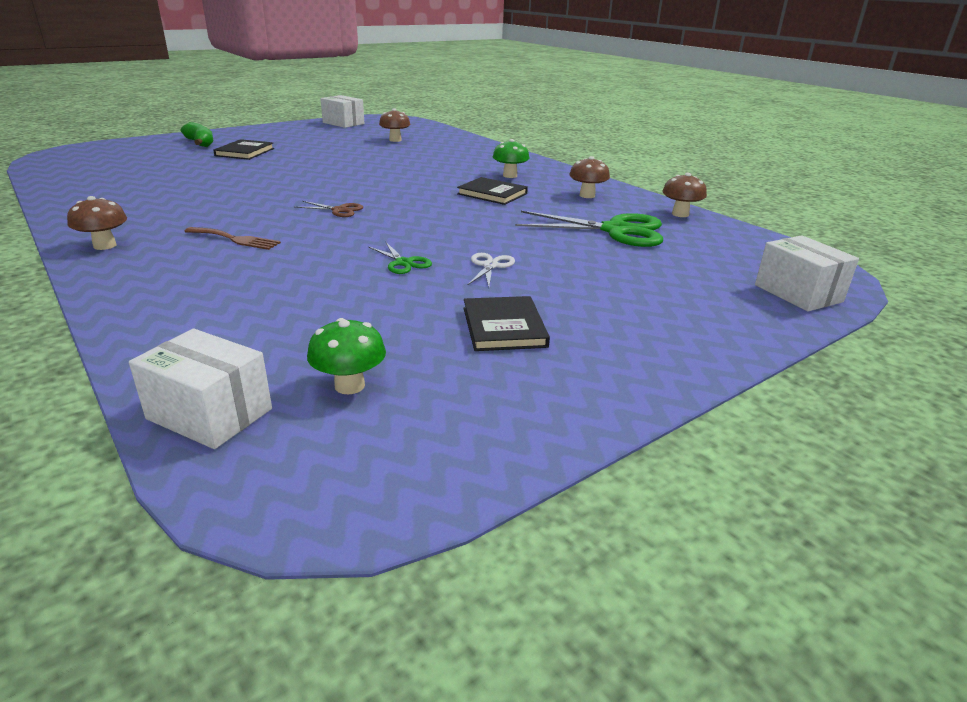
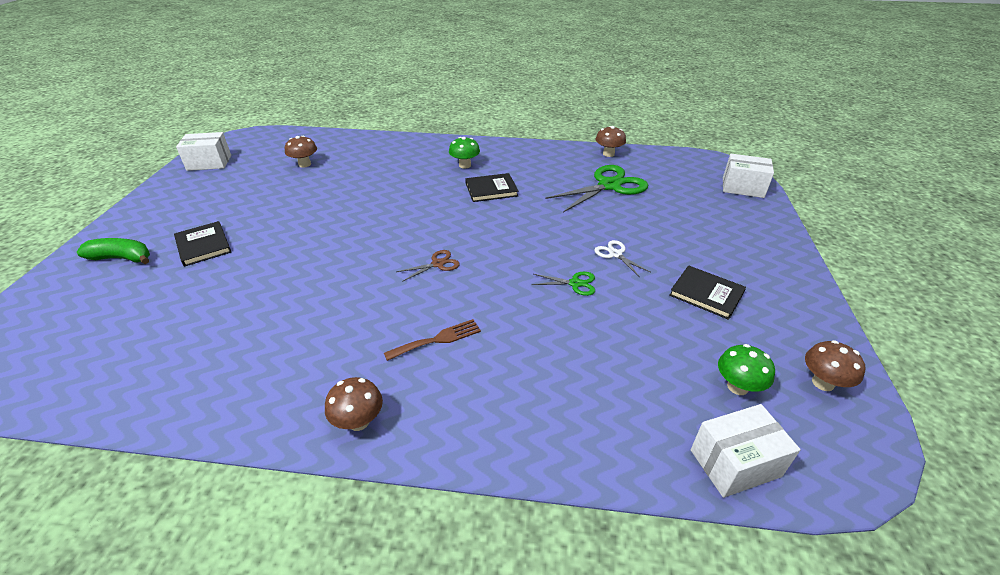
camera: 45 degrees left, 10 degrees up
(587, 195) = (541, 162): brown mushroom -> brown mushroom (823, 383)

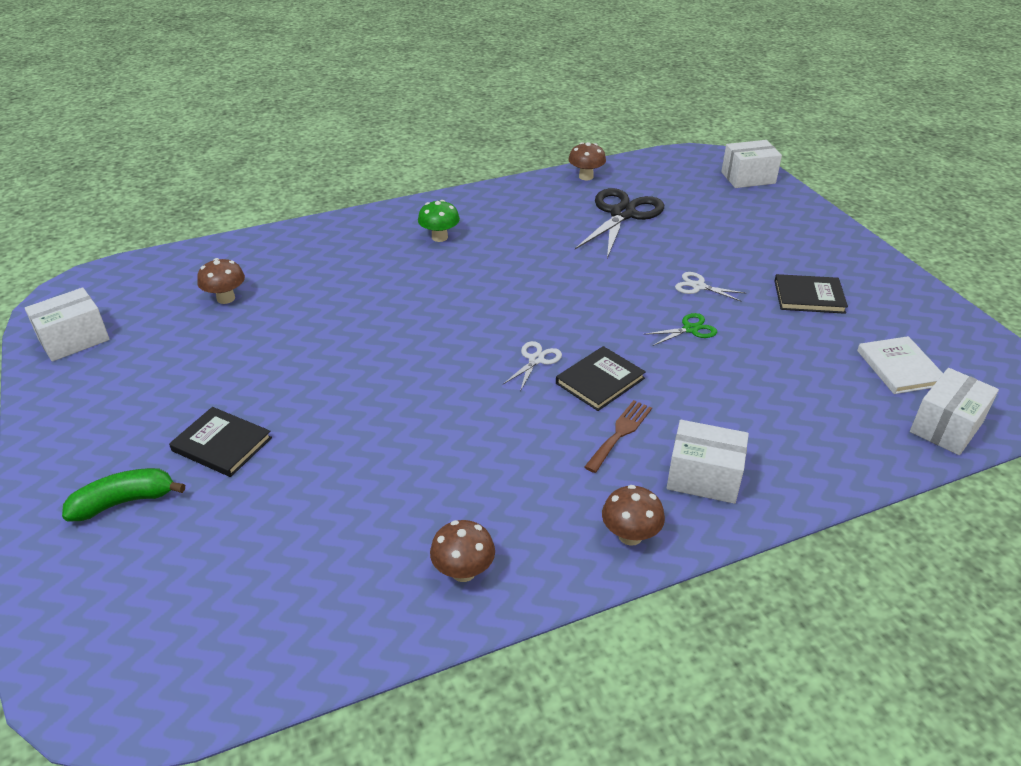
camera: 30 degrees left, 0 degrees up
(438, 264) = (536, 360): brown scissors -> white scissors
(462, 403) = (703, 477): none -> white box
(491, 189) = (502, 257): black book -> black book (600, 381)
(609, 186) = (622, 214): green scissors -> black scissors
(737, 387) = (899, 368): green mushroom -> white book
(823, 383) = (953, 339): brown mushroom -> brown mushroom (463, 571)

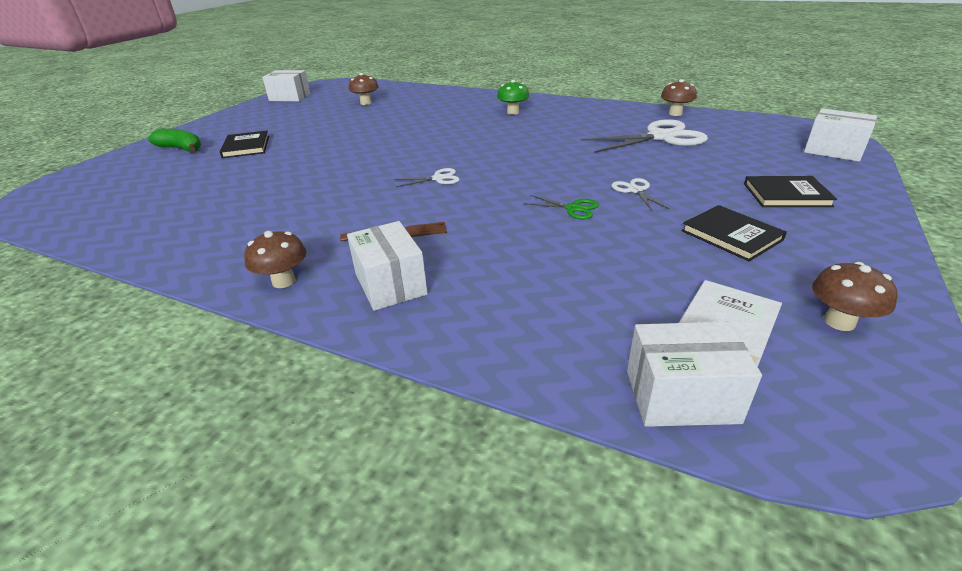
camera: 50 degrees right, 5 degrees down
(463, 571) = (192, 241): brown mushroom -> brown mushroom (839, 322)
(600, 381) = (449, 204): black book -> black book (786, 195)
(622, 214) = (661, 137): black scissors -> white scissors

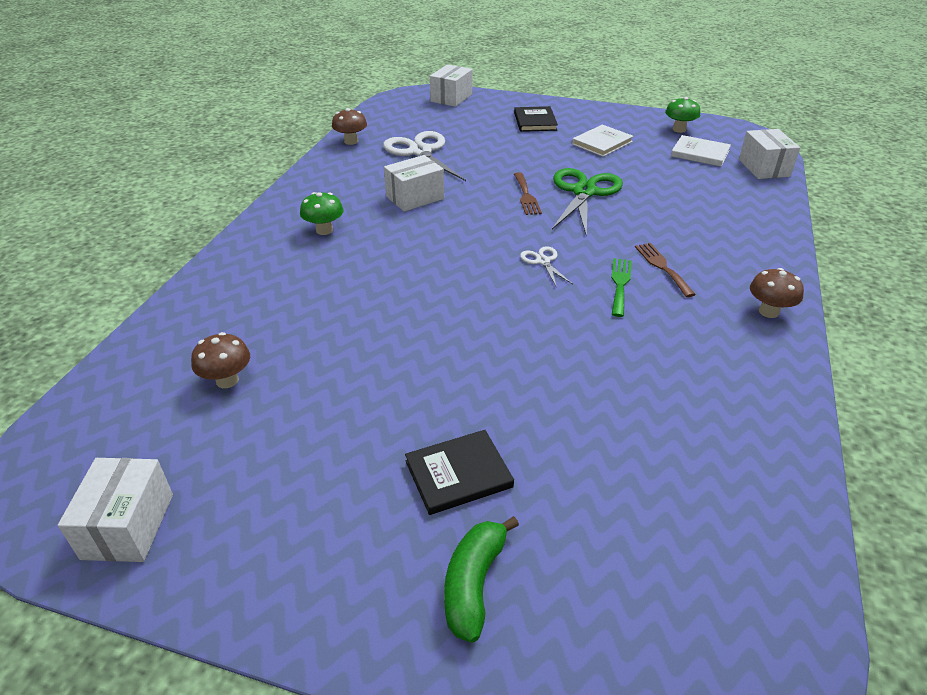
camera: 100 degrees left, 5 degrees up
(384, 208) = (620, 284): none -> green fork
(390, 284) = (736, 259): white box -> white box (415, 197)
(564, 178) = (526, 196): none -> brown fork
(573, 208) = (584, 192): green scissors -> green scissors, size x2.10
(635, 190) = (542, 168): white scissors -> none
(731, 235) = (602, 143): black book -> white book
(839, 322) = (679, 129): brown mushroom -> green mushroom

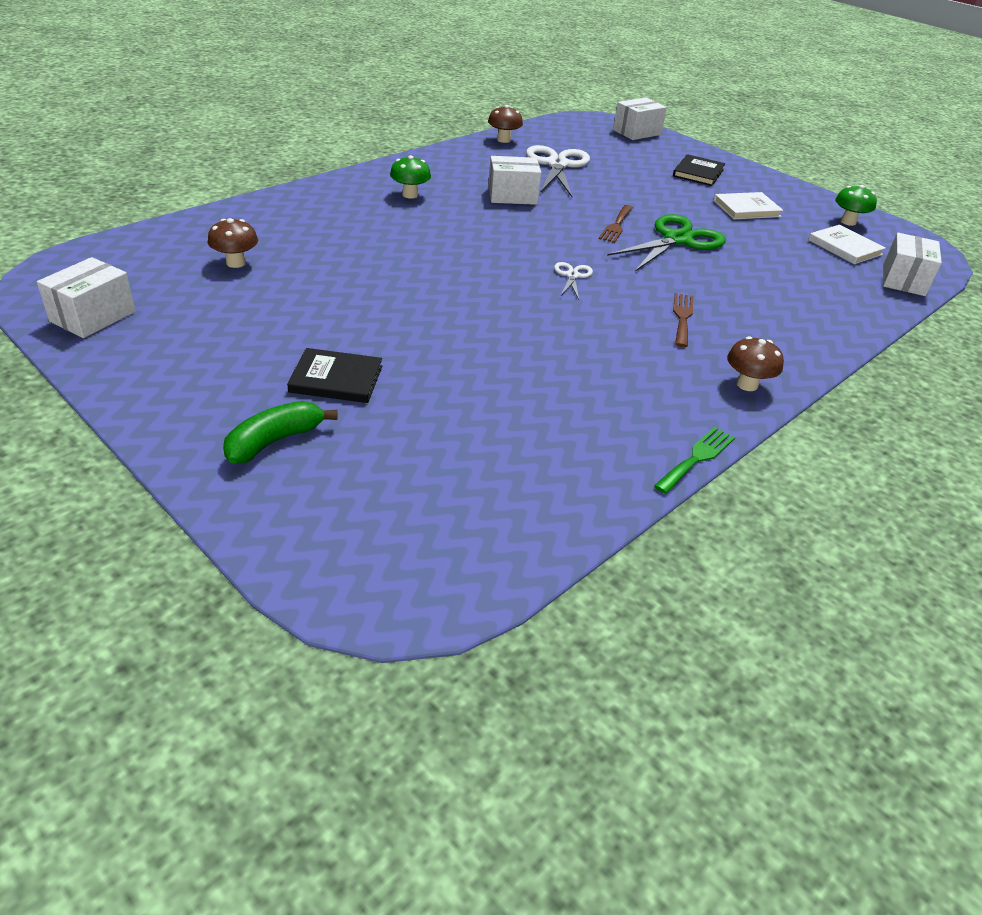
camera: 25 degrees right, 0 degrees up
(620, 284) = (624, 315): green fork -> green fork (697, 458)

